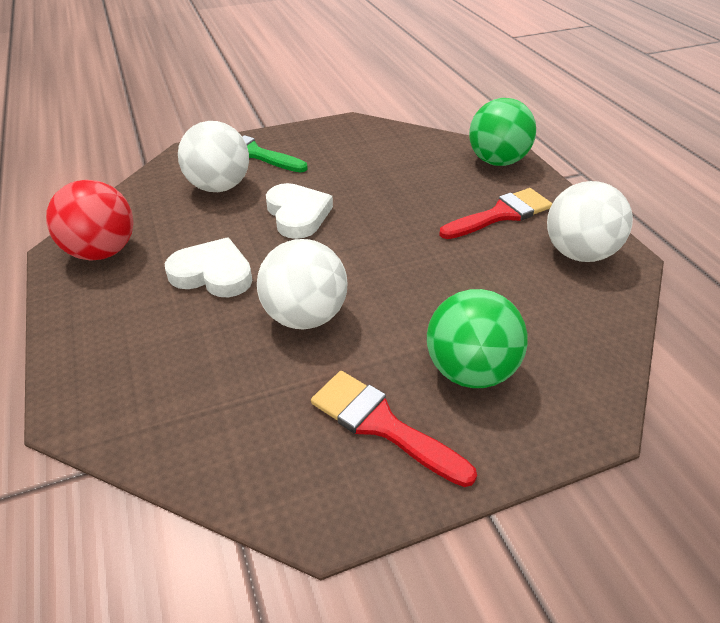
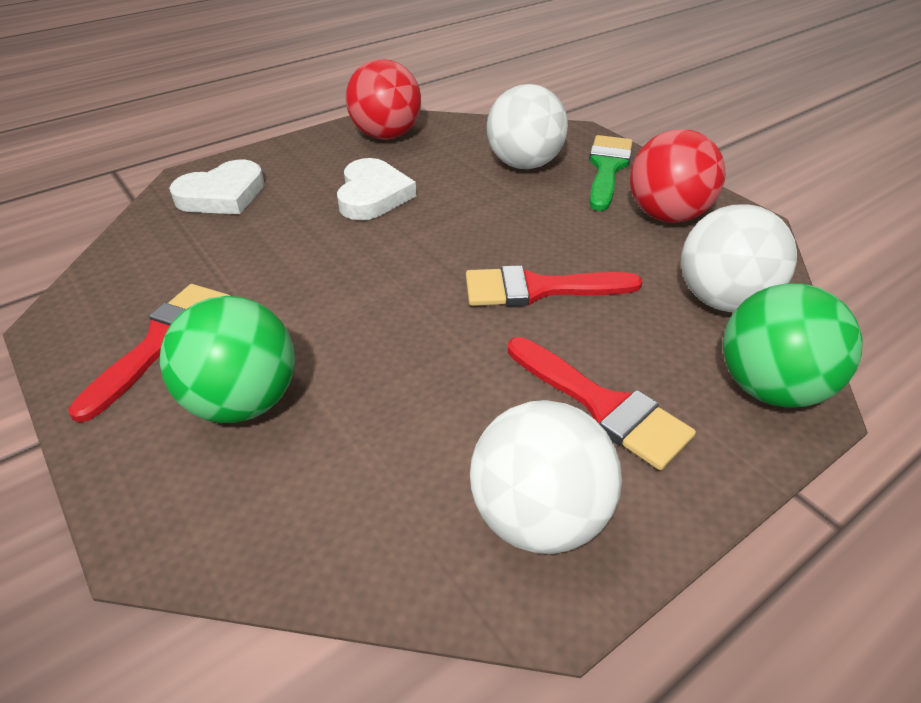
camera: 75 degrees right, 0 degrees up
(297, 214) = (499, 223): white heart -> white heart (222, 195)
(305, 316) = (319, 263): white ball -> white ball (722, 300)
(328, 147) = (666, 215): none -> red ball
(386, 214) = (538, 289): none -> red brush

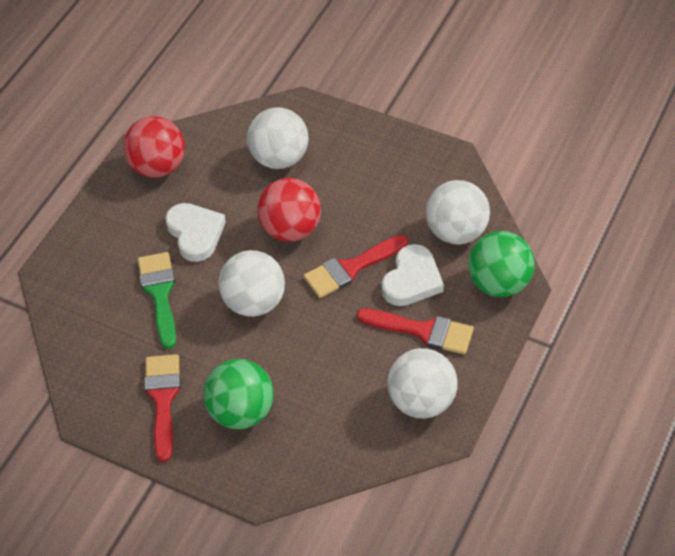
camera: 25 degrees left, 10 degrees up
(222, 195) = (89, 278): white heart -> white heart (412, 280)
(381, 280) = (254, 302): none -> white ball
(607, 168) = (339, 139): green brush -> green brush (160, 293)
(666, 215) = (398, 172): red ball -> red ball (291, 229)

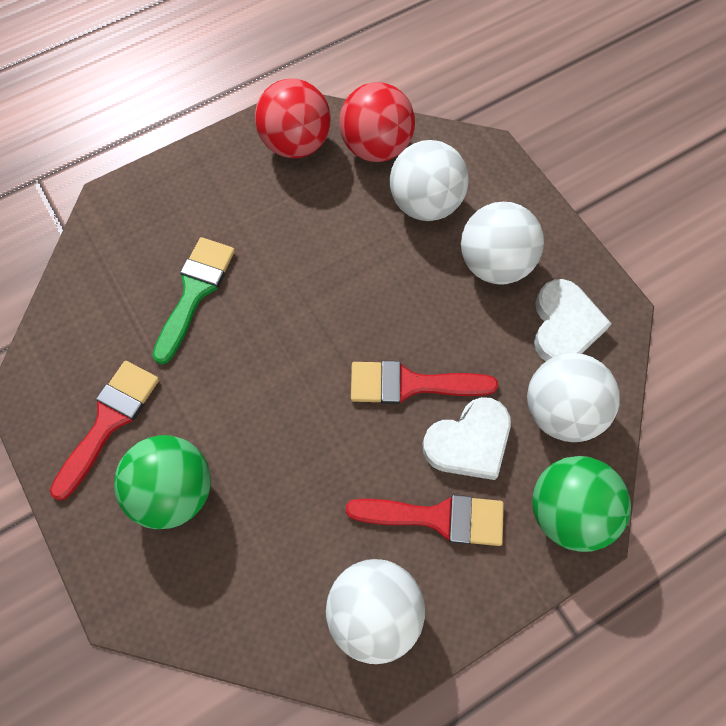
camera: 30 degrees right, 15 degrees up
(195, 234) = (279, 242): white heart -> white heart (564, 325)
(254, 302) = (281, 362): white ball -> white ball (494, 263)
(291, 229) = (379, 296): red ball -> red ball (376, 147)
(423, 331) = (437, 518): red brush -> red brush turned 45 degrees counterclockwise

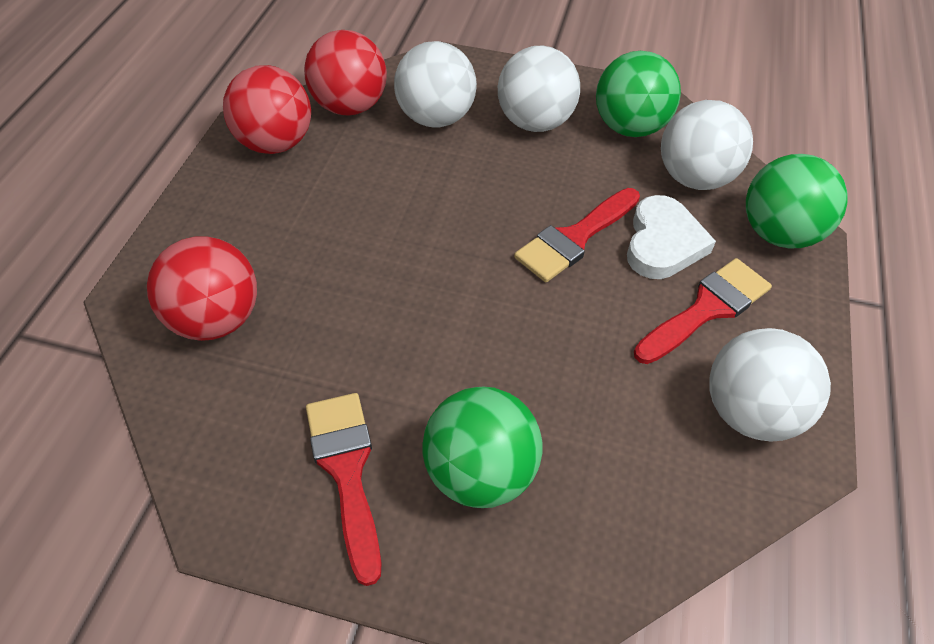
camera: 45 degrees left, 15 degrees down
(137, 257) = (216, 319): none -> red ball
(195, 292) = (309, 306): green brush -> none
(564, 325) = (629, 127): white heart -> green ball

